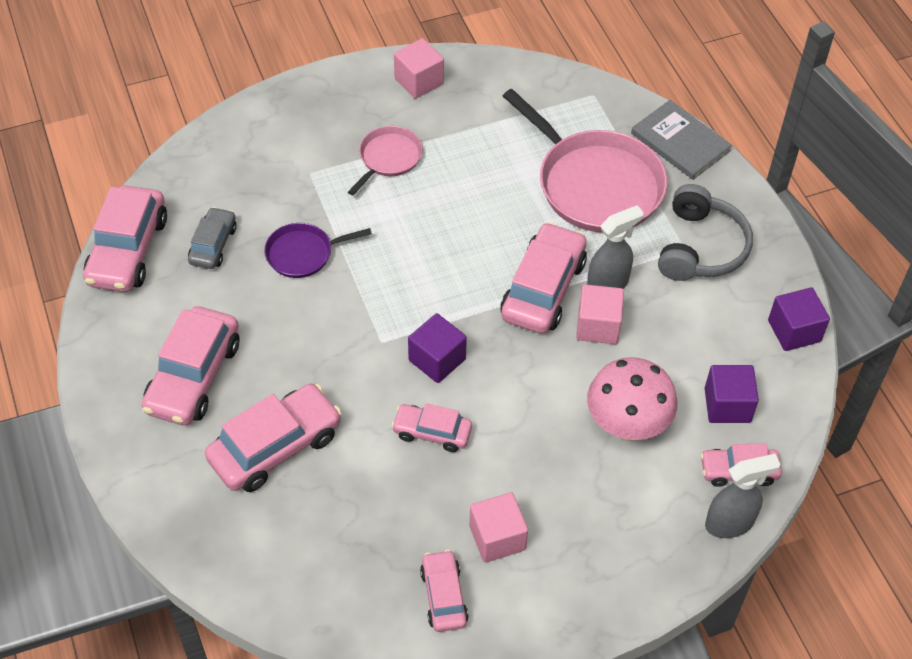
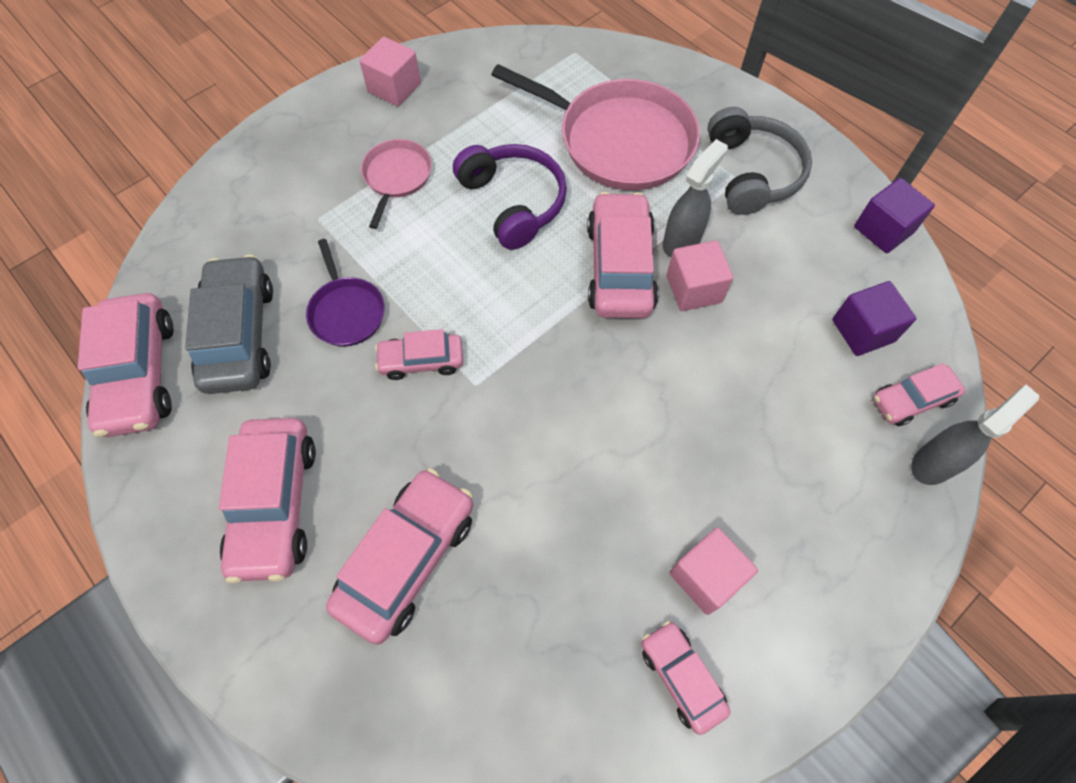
camera: 20 degrees left, 10 degrees up
(213, 245) = (239, 334): grey car -> grey car, size x1.73
(303, 253) = (346, 311): purple pan -> purple pan turned 75 degrees counterclockwise
(432, 432) = (577, 474): pink car -> pink car (421, 361)
(437, 360) = (545, 385): purple cube -> none
(477, 209) = (513, 202): none -> purple headphones
(626, 426) = (777, 390): pink mushroom -> none
(680, 142) = (680, 74): grey book -> none

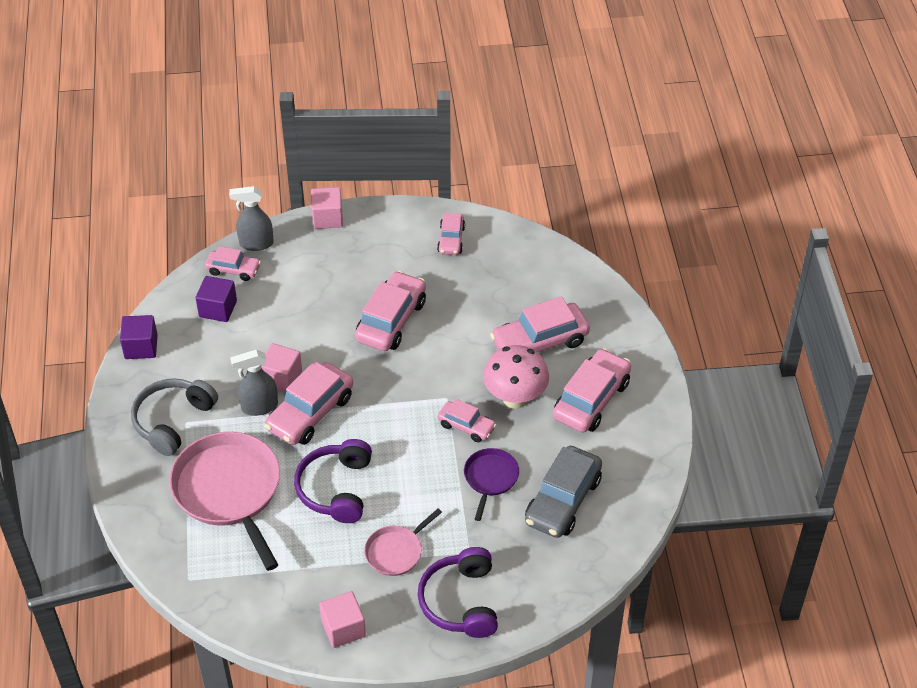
camera: 145 degrees left, 15 degrees down
(140, 374) = (634, 510): pink car -> pink car (391, 320)
(293, 167) = (461, 601): none -> purple headphones
(384, 439) = (515, 398): none -> pink mushroom
(706, 576) = (407, 263): pink cube -> pink cube (327, 218)

